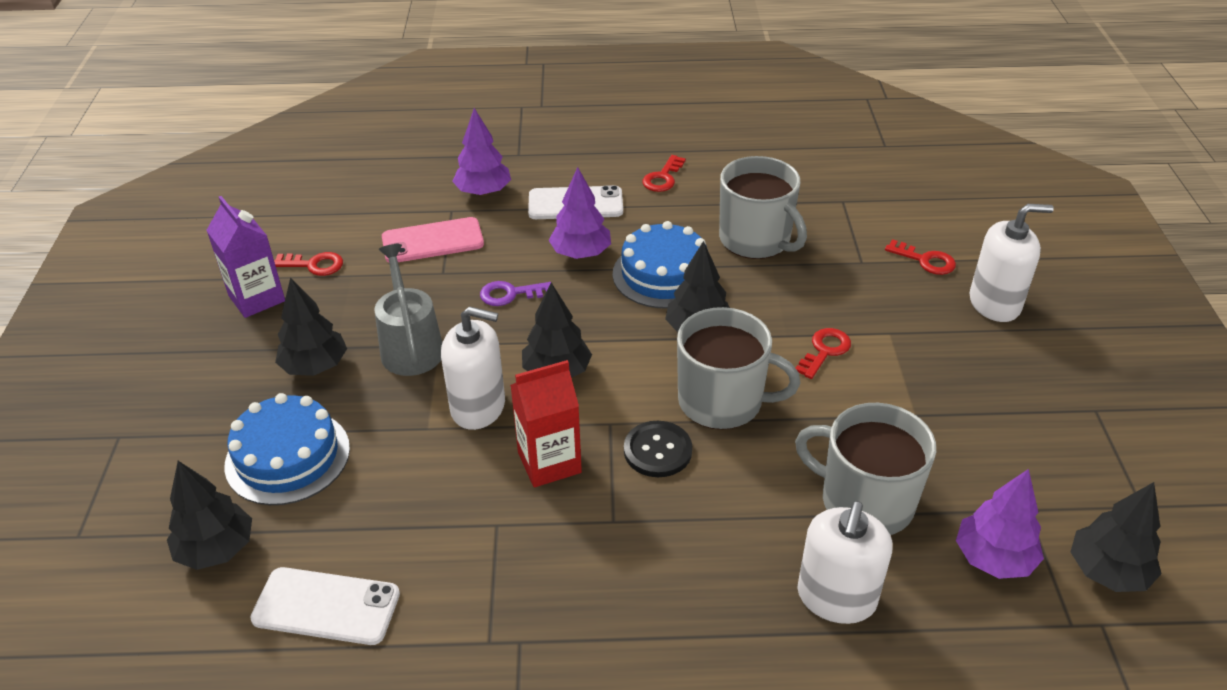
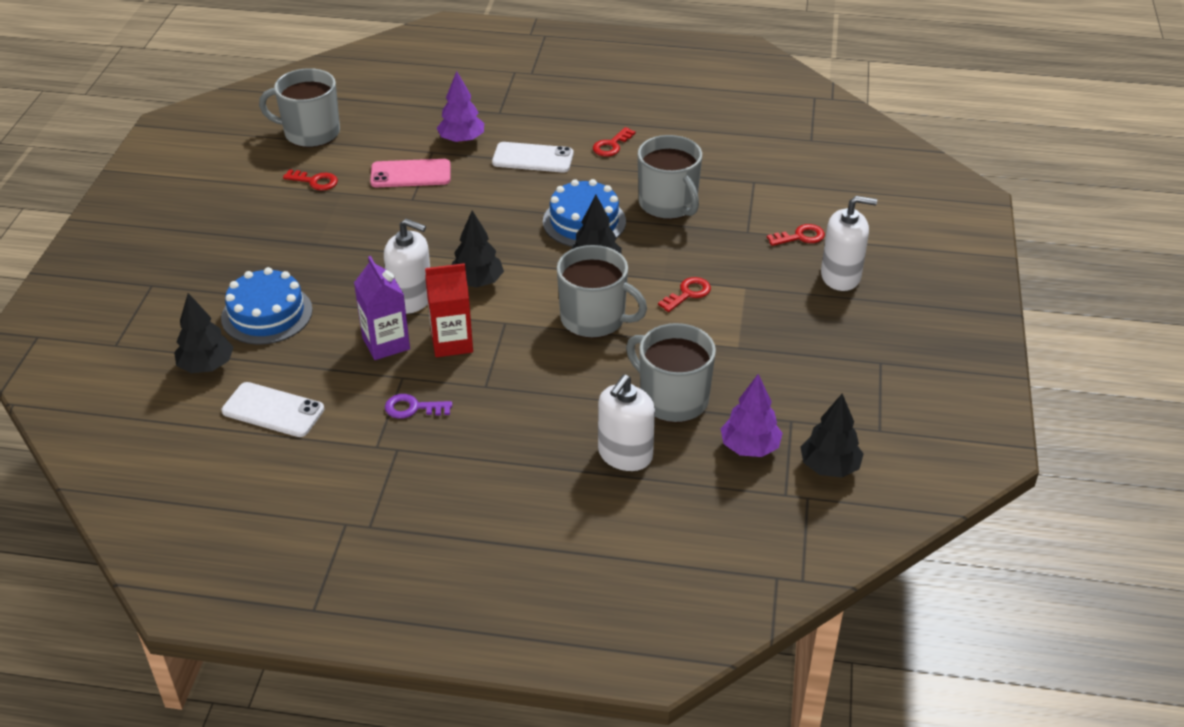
camera: 10 degrees right, 0 degrees up
(257, 298) = (267, 201): purple carton -> purple carton (386, 343)
(295, 205) = (310, 133): none -> grey mug
(315, 366) = (299, 255): black tree -> none
(411, 347) = (373, 251): grey watering can -> none
(510, 294) = (459, 222): purple key -> purple key (413, 408)
(581, 253) = (524, 198): purple tree -> none
(657, 451) = (533, 345): black button -> none
(925, 260) = (800, 237): red key -> red key turned 60 degrees counterclockwise

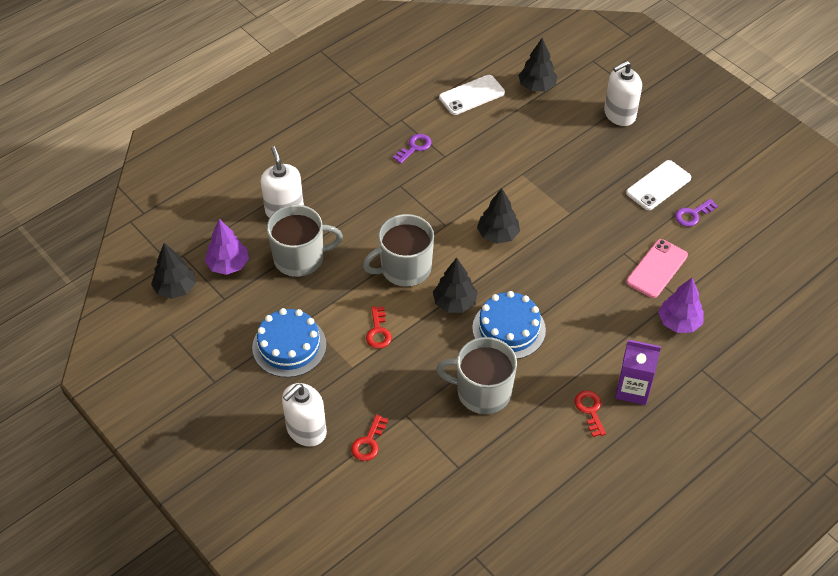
camera: 130 degrees right, 10 degrees up
(267, 314) = (561, 128): blue cake -> blue cake (289, 346)
(310, 133) = (764, 243): grey mug -> none
(315, 181) = (692, 215): red key -> purple key
(386, 343) = (481, 164): purple carton -> purple carton (632, 389)
(411, 299) = (512, 196): white soap dispenser -> white soap dispenser (619, 114)
(452, 342) = (452, 192): red carton -> none
(533, 158) = (616, 350): white phone -> white phone (658, 185)

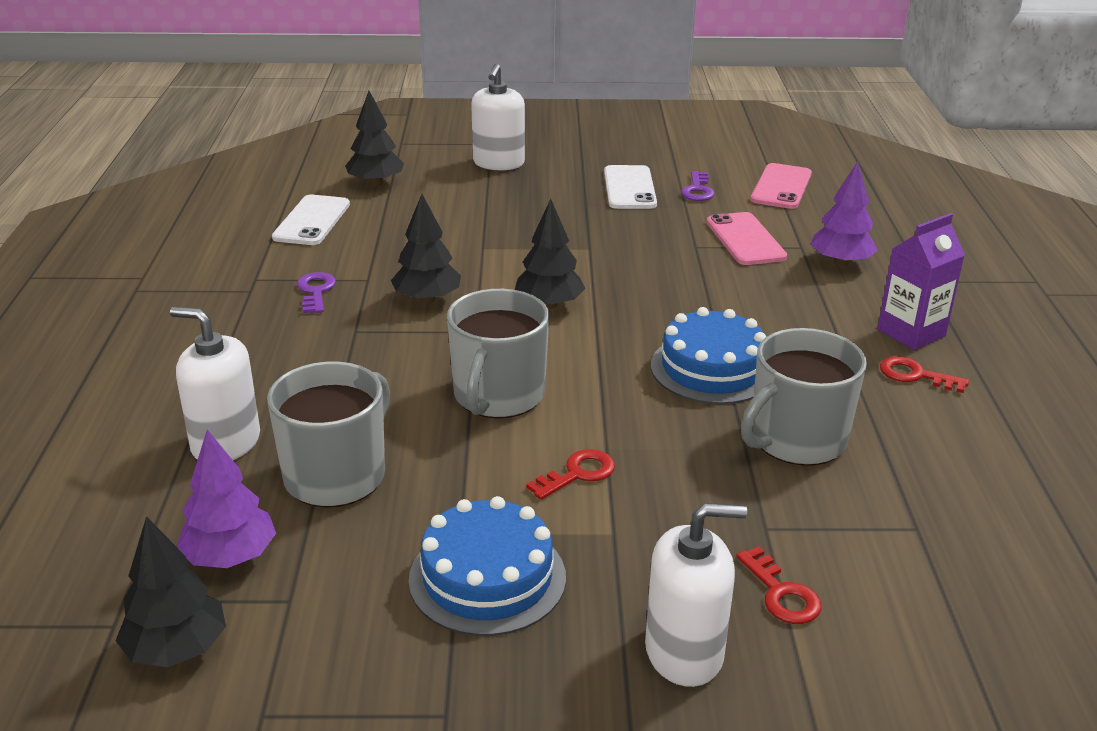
camera: 50 degrees left, 20 degrees down
(306, 430) = (684, 652): white soap dispenser -> white soap dispenser turned 90 degrees counterclockwise
(378, 331) = (577, 474): red key -> red key turned 75 degrees counterclockwise
(454, 303) = (614, 386): black tree -> black tree (427, 299)
(744, 248) = (781, 187): none -> pink phone

